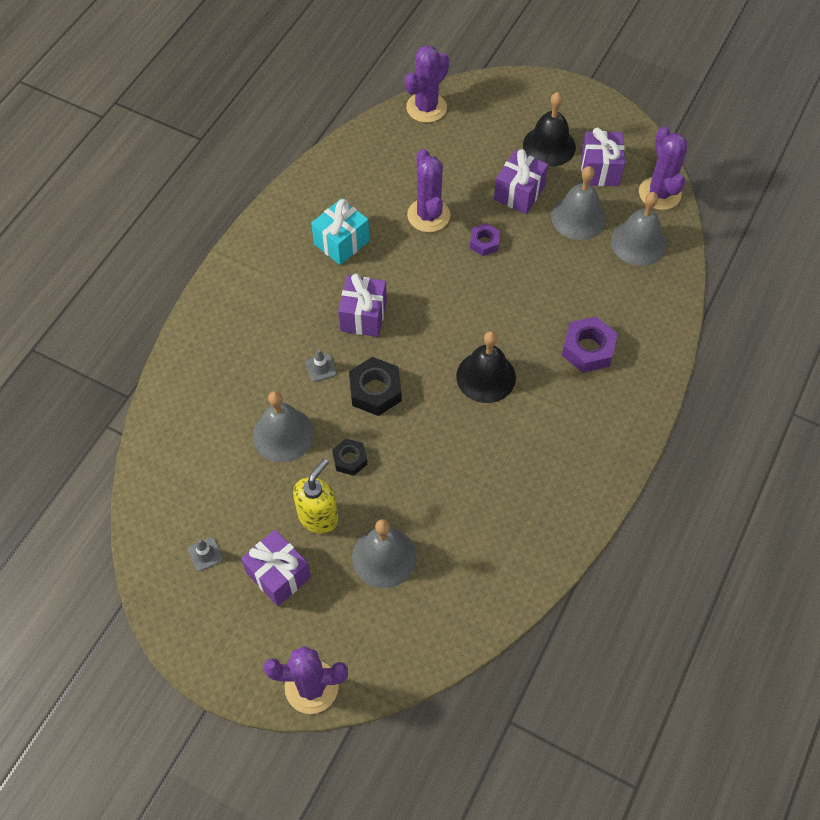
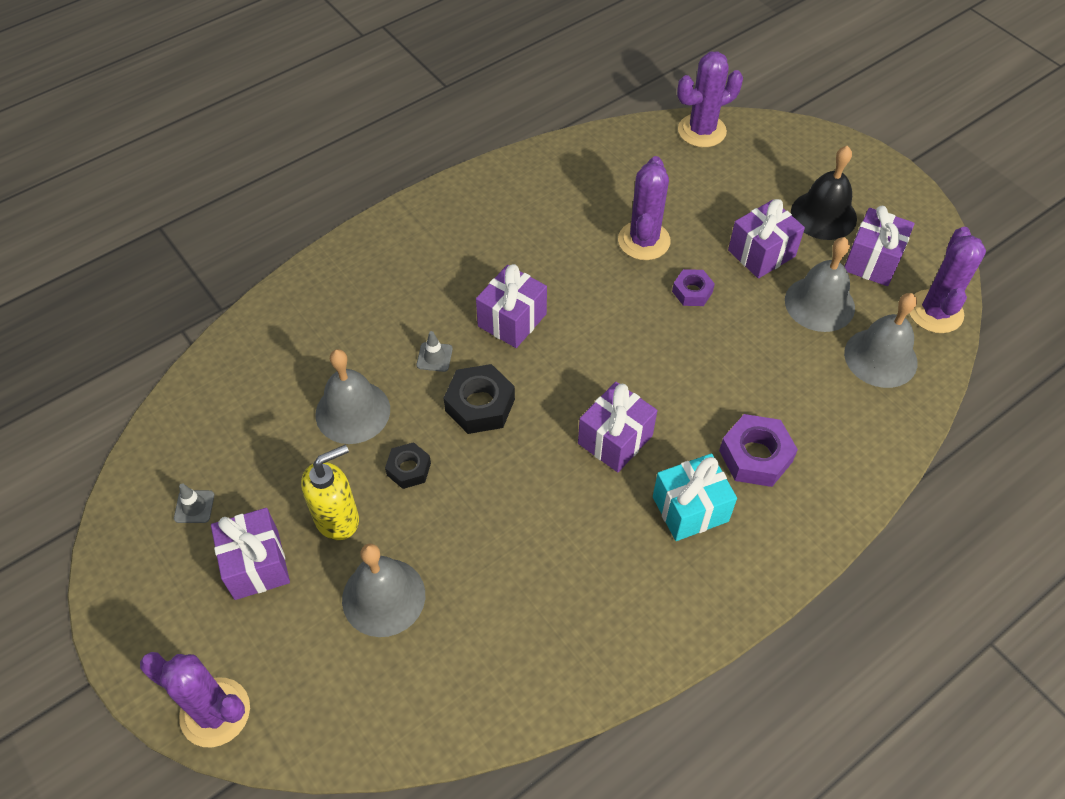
camera: 25 degrees right, 5 degrees down
(341, 242) = (532, 235): turquoise gift -> turquoise gift (690, 509)
(486, 377) = (615, 439): black bell -> purple gift

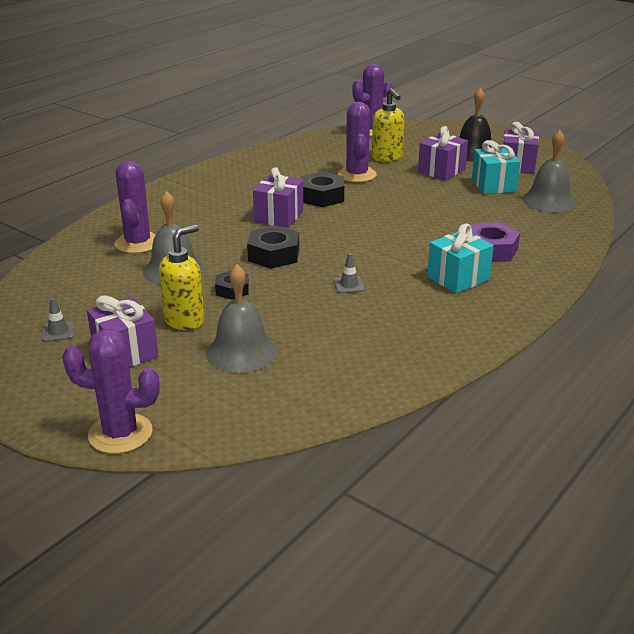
camera: 15 degrees left, 25 degrees down
(434, 357) = (227, 239): grey traffic cone -> grey traffic cone (349, 285)
(581, 284) = (322, 196): none -> black nut
(615, 439) = (384, 256): purple gift -> none
(692, 292) = (403, 190): purple nut -> none
(699, 205) = (387, 158): none -> yellow soap dispenser
(819, 304) = (493, 185): grey bell -> turquoise gift
(935, 312) = (572, 180): purple cactus -> purple cactus (137, 243)

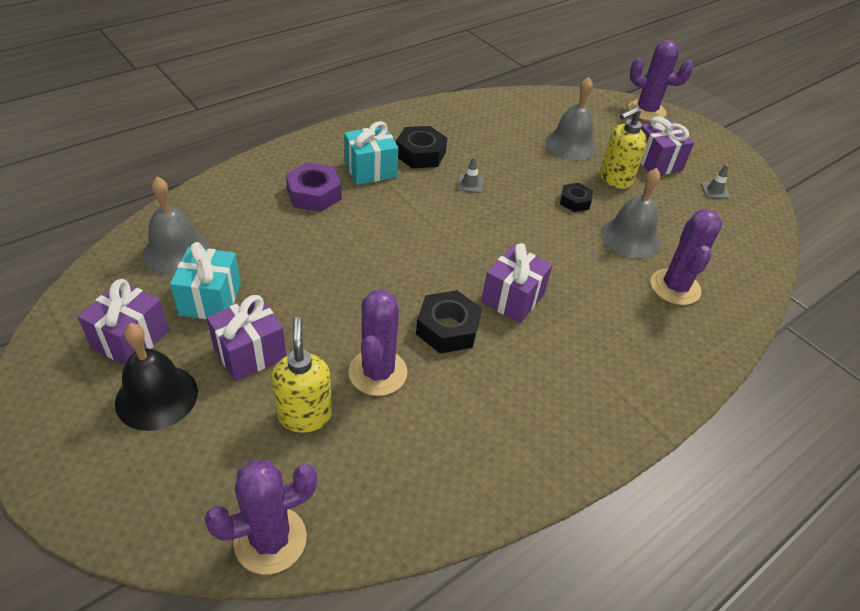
camera: 170 degrees left, 15 degrees up
(273, 255) = (530, 236): black nut -> black nut (420, 154)

